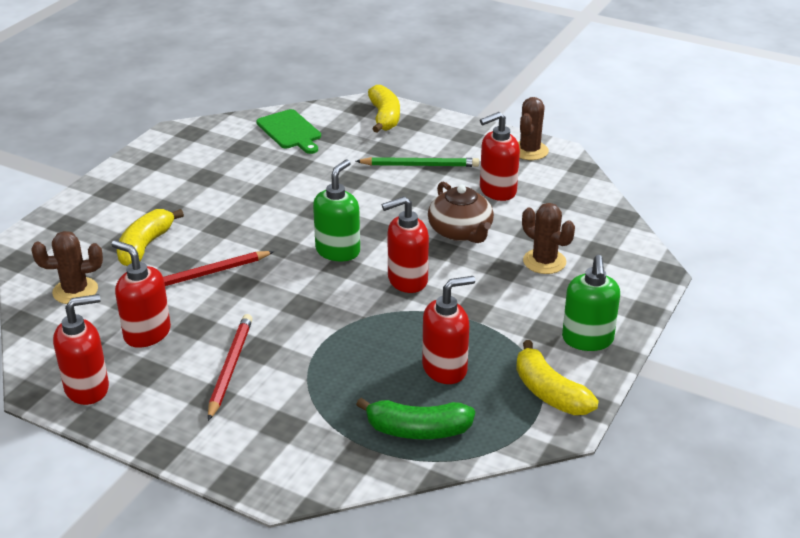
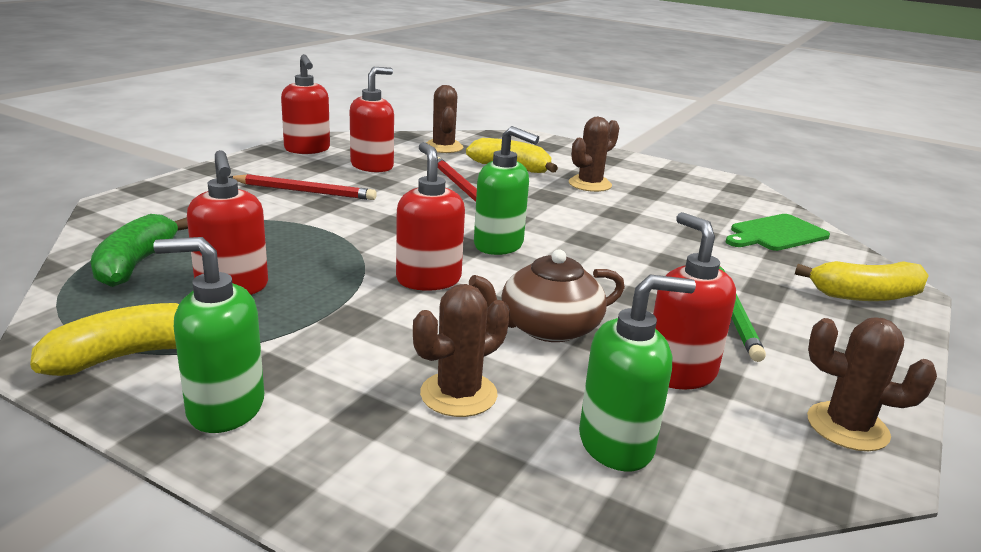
camera: 90 degrees right, 10 degrees down
(189, 204) = (590, 184): none -> brown cactus
(568, 214) = (617, 444): none -> green soap dispenser

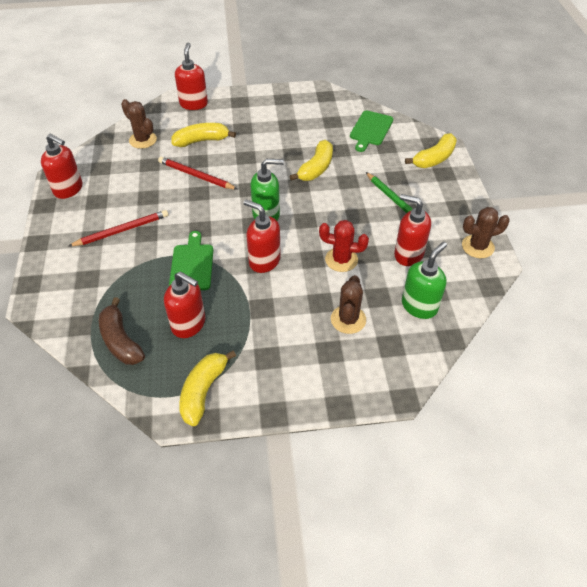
camera: 35 degrees left, 25 degrees up
(136, 264) = (121, 340): green banana -> brown banana
(225, 408) = (277, 386): green soap dispenser -> none
(331, 244) = (192, 265): none -> green cutting board
(372, 166) = (127, 184): red soap dispenser -> red soap dispenser (194, 104)
(547, 327) = (341, 260): brown teapot -> red cactus
(590, 184) = (255, 134): brown cactus -> none
(636, 235) = (316, 168): none -> yellow banana

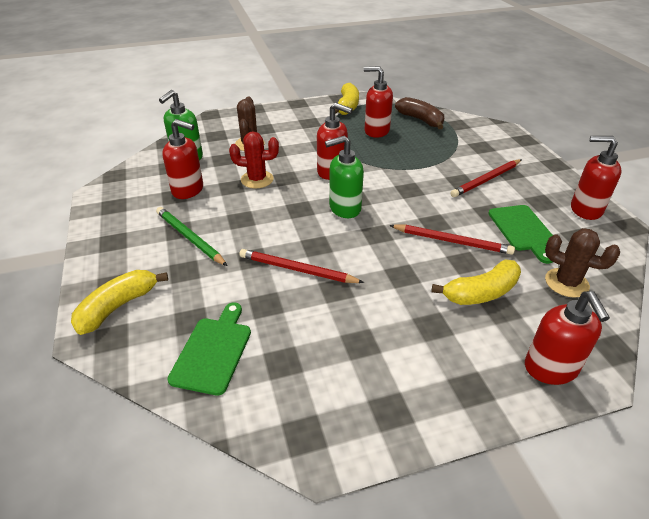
camera: 170 degrees right, 10 degrees down
(192, 265) = (398, 163): green cutting board -> green cutting board (523, 230)
(316, 168) = (297, 270): yellow banana -> red pencil
(477, 246) = (110, 204): brown cactus -> none

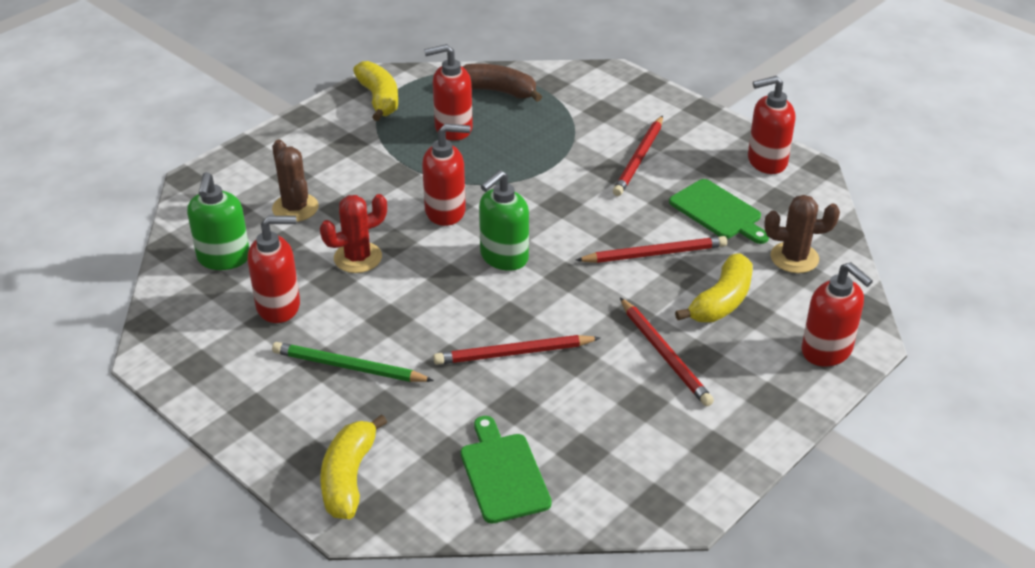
camera: 30 degrees left, 0 degrees up
(406, 314) = (665, 354): none -> red pencil

